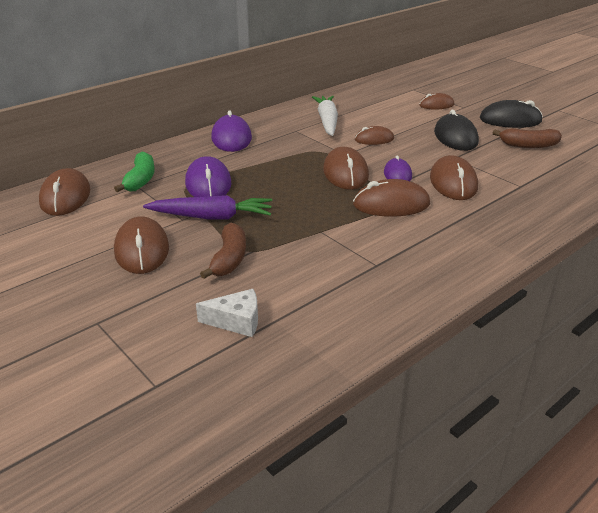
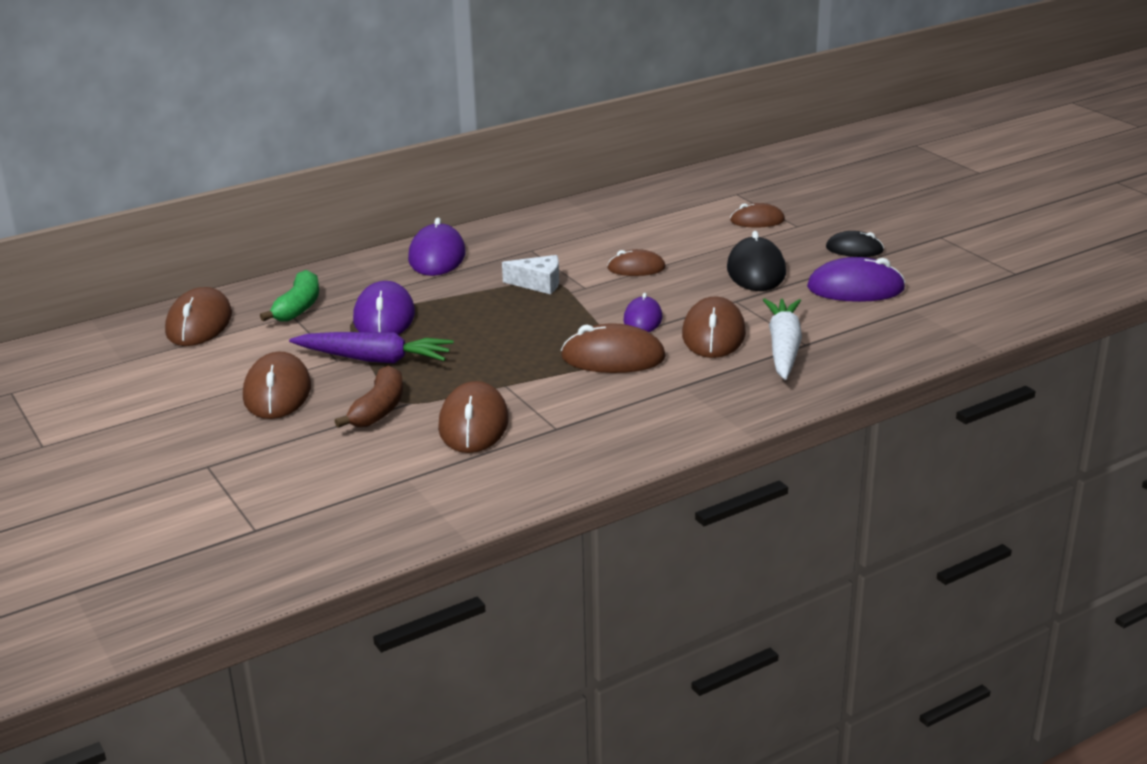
camera: 10 degrees right, 5 degrees down
(236, 321) = (363, 476): white cheese -> white cheese (538, 283)
(327, 121) = (581, 238): white carrot -> white carrot (783, 348)
(345, 173) = (572, 313): brown mouse -> brown mouse (473, 424)
(510, 120) = (854, 249): black mouse -> black mouse, size x0.62
(528, 145) = (855, 288): brown banana -> purple mouse

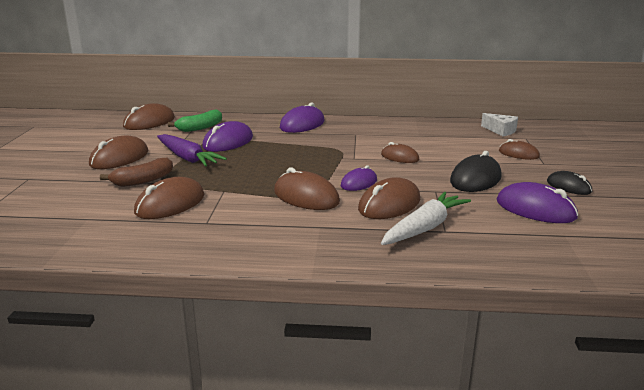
camera: 35 degrees right, 5 degrees down
(538, 283) = (331, 149): white cheese -> white cheese (501, 131)

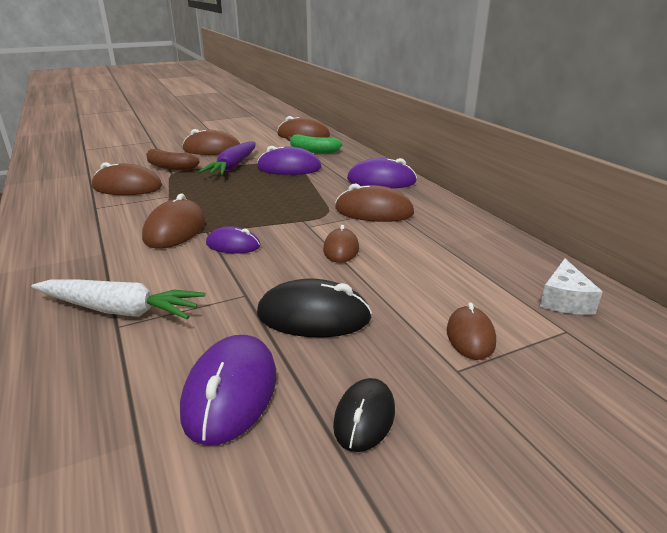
camera: 60 degrees right, 5 degrees up
(389, 204) = (180, 275): brown mouse -> brown mouse (374, 211)

